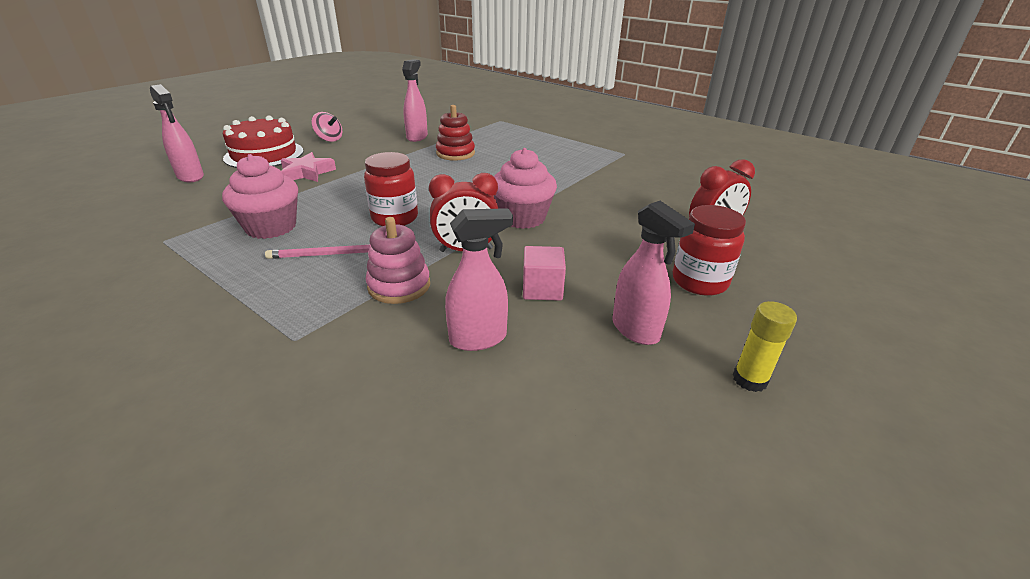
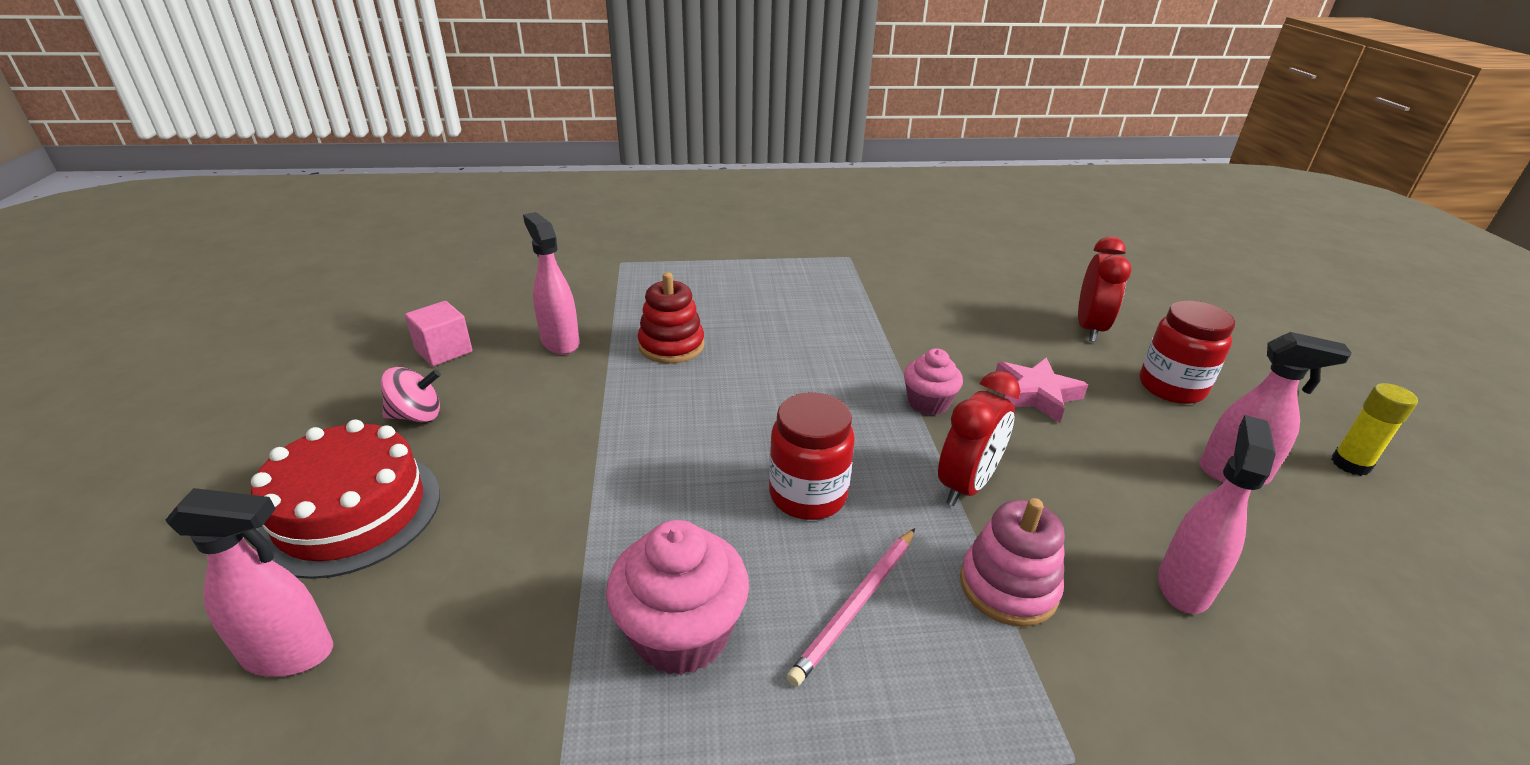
camera: 45 degrees left, 0 degrees up
(307, 172) = (519, 500): pink star -> pink star (1035, 394)
(522, 218) = (928, 403): pink cupcake -> pink cupcake, size x0.61
(542, 289) = (1110, 483): pink cube -> pink cube (444, 351)

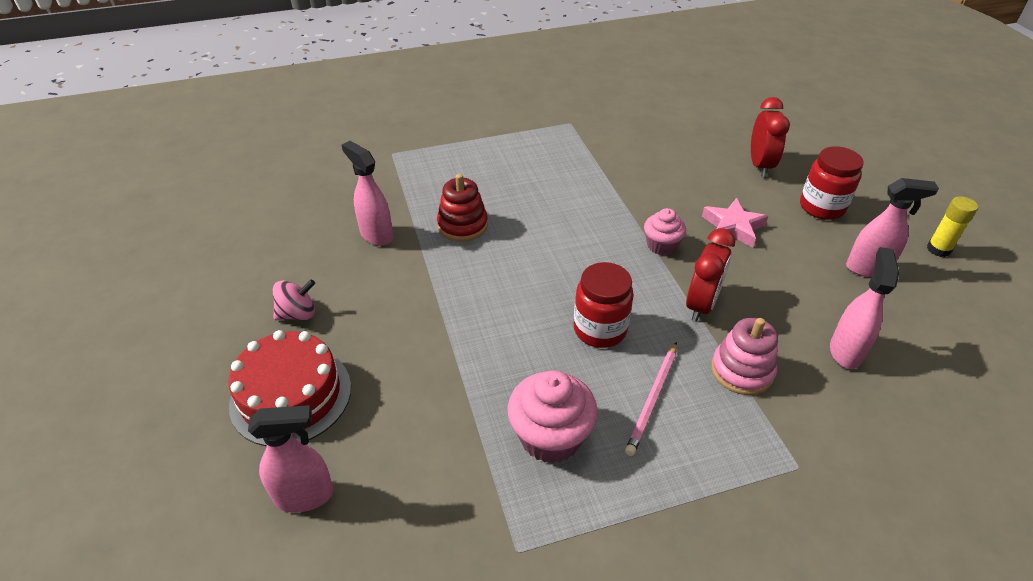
camera: 10 degrees left, 10 degrees up
(444, 351) = (289, 256): pink cube -> none

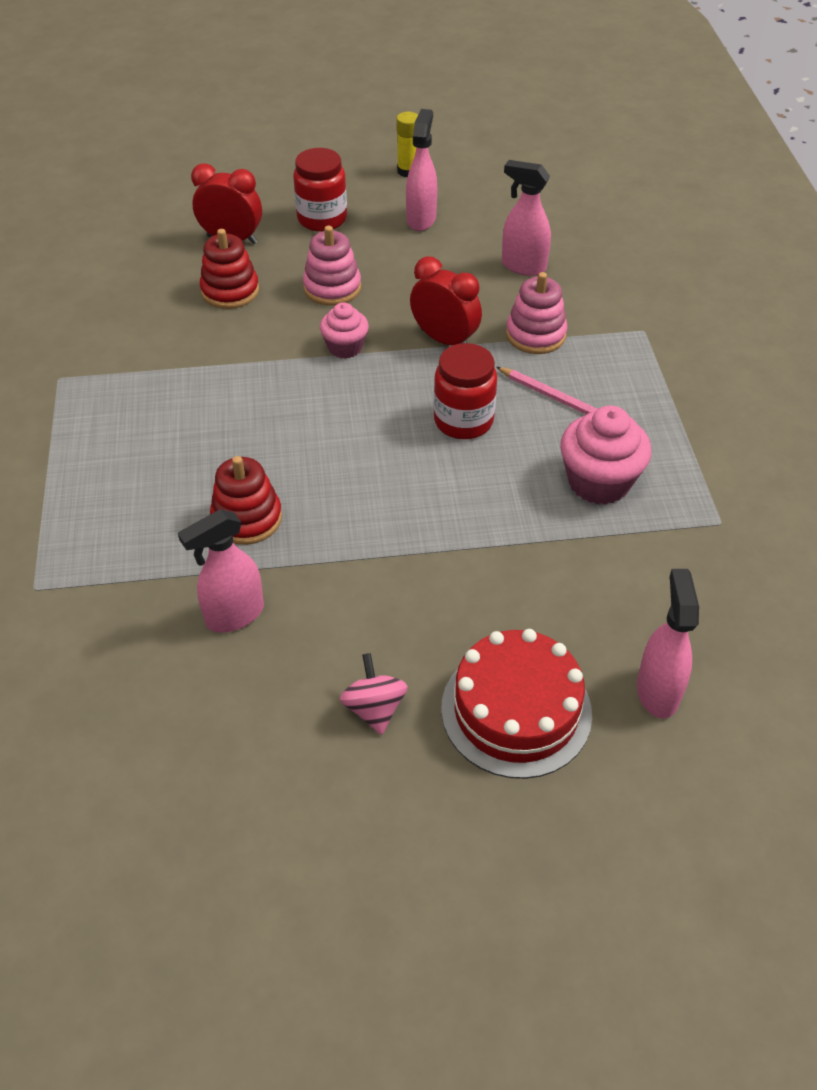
camera: 80 degrees left, 5 degrees up
(697, 175) = (230, 291): none -> red stacking toy
(732, 227) = (332, 288): pink star -> pink stacking toy

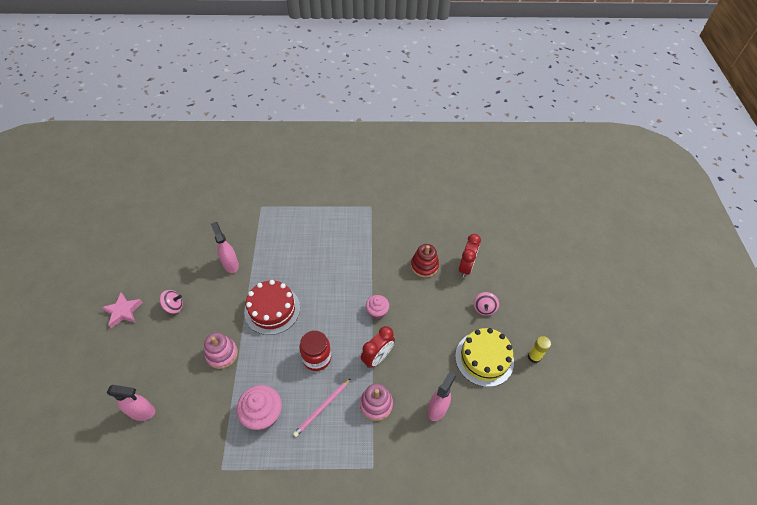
camera: 95 degrees right, 5 degrees up
(247, 518) = (277, 269): red stacking toy -> none
(322, 219) = (484, 308): red jar -> pink spinning top
(332, 288) = (424, 309): pink stacking toy -> pink stacking toy (222, 354)
(405, 829) = (123, 311): none -> pink star
(421, 219) = (484, 358): pink spray bottle -> yellow cake
(516, 710) = (154, 355): red cake -> red cake (272, 309)

